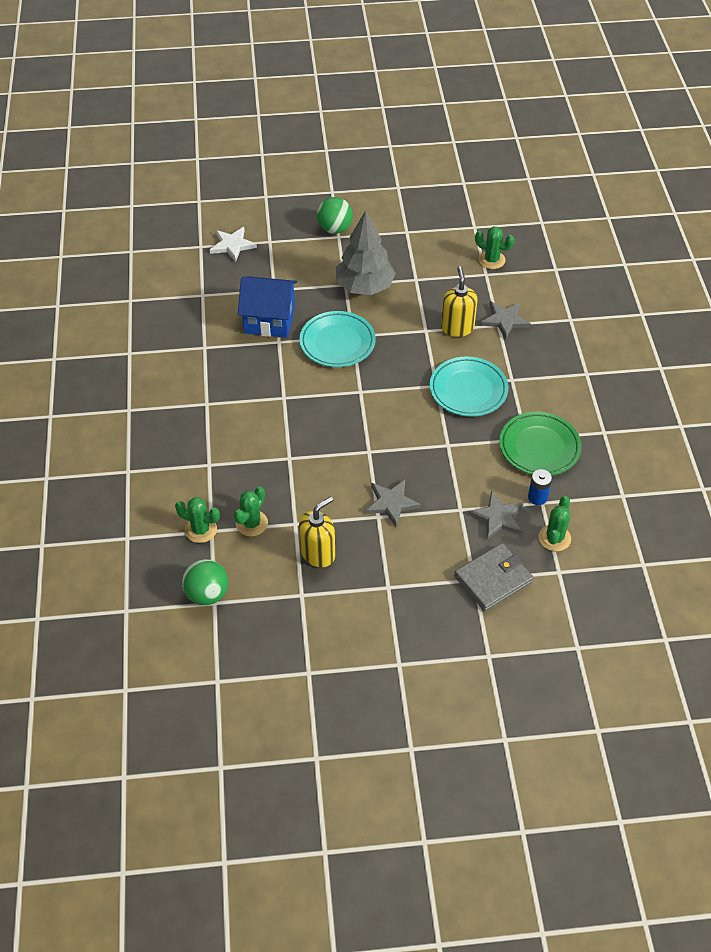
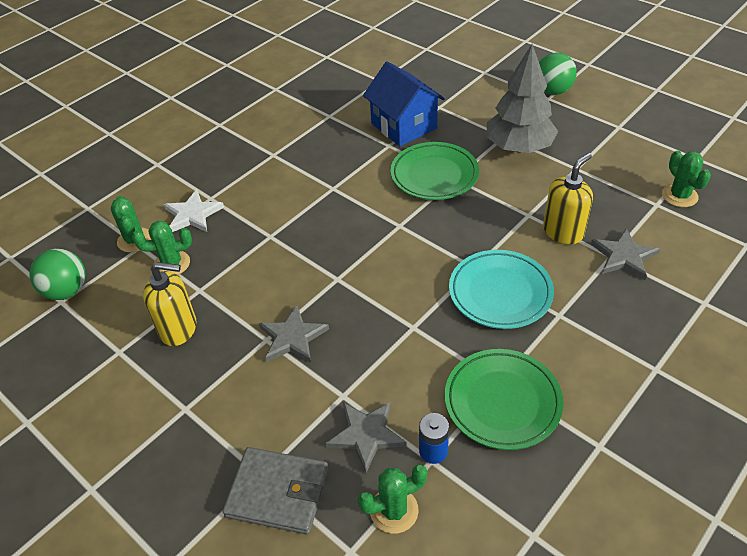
camera: 50 degrees right, 5 degrees down
(232, 245) = (451, 60): white star -> white star (193, 214)
(337, 343) = (434, 175): turquoise plate -> green plate

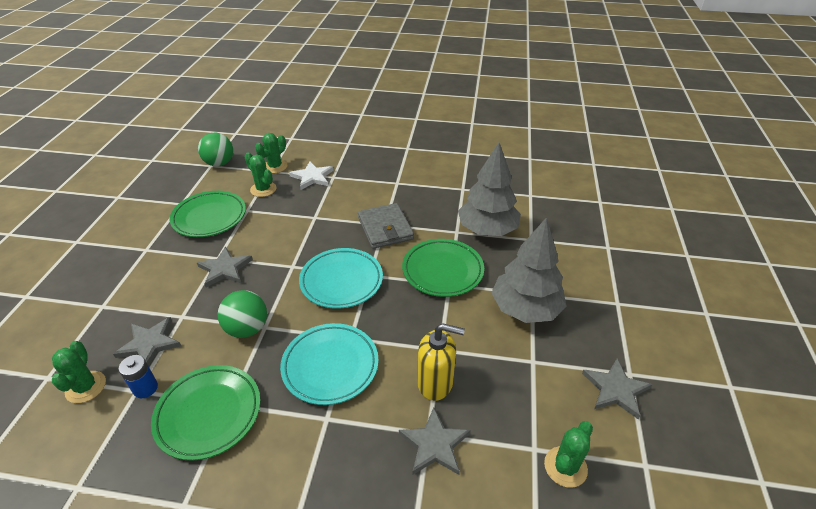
camera: 55 degrees right, 5 degrees down
(179, 329) = (209, 217): yellow soap dispenser -> green plate
(278, 492) = (89, 320): grey wallet -> grey wallet (385, 228)
(392, 248) = (341, 281): none -> turquoise plate
(394, 510) = (86, 387): green cactus -> green cactus turned 45 degrees clockwise
(404, 126) = (487, 230): blue house -> grey tree
(552, 91) = (631, 302): green ball -> green ball (247, 329)
(629, 140) = (615, 390): none -> grey star

